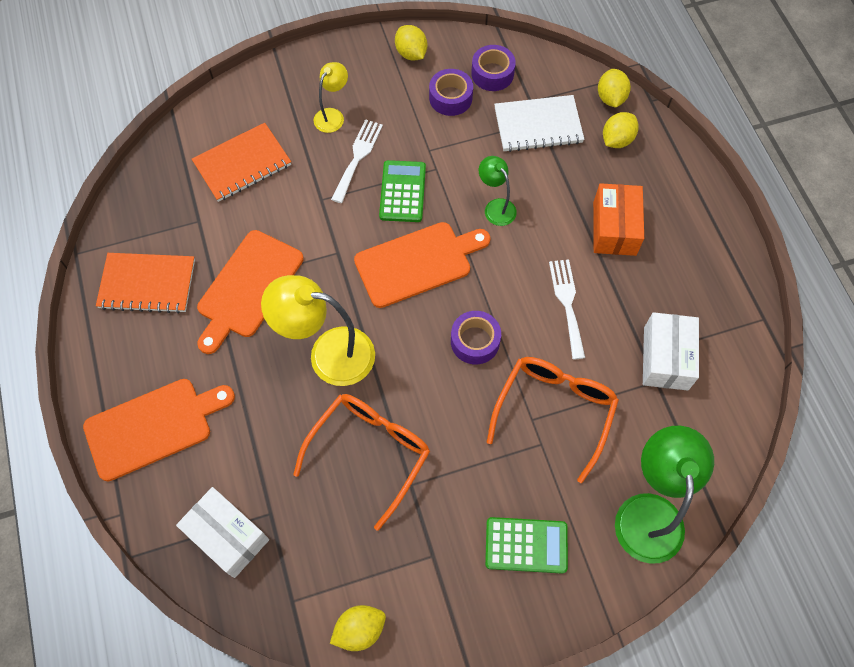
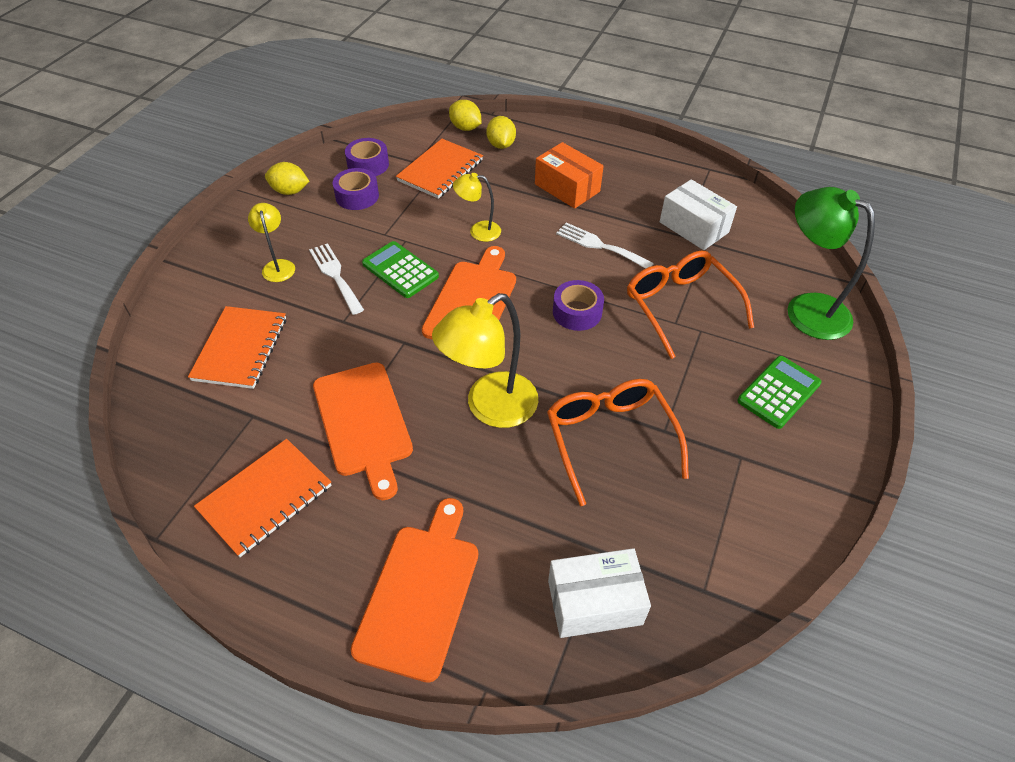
camera: 50 degrees left, 15 degrees down
(359, 629) = (771, 553): yellow lemon -> none
(496, 207) = (478, 231): green lamp -> yellow lamp
(538, 125) = (440, 171): white notebook -> orange notebook

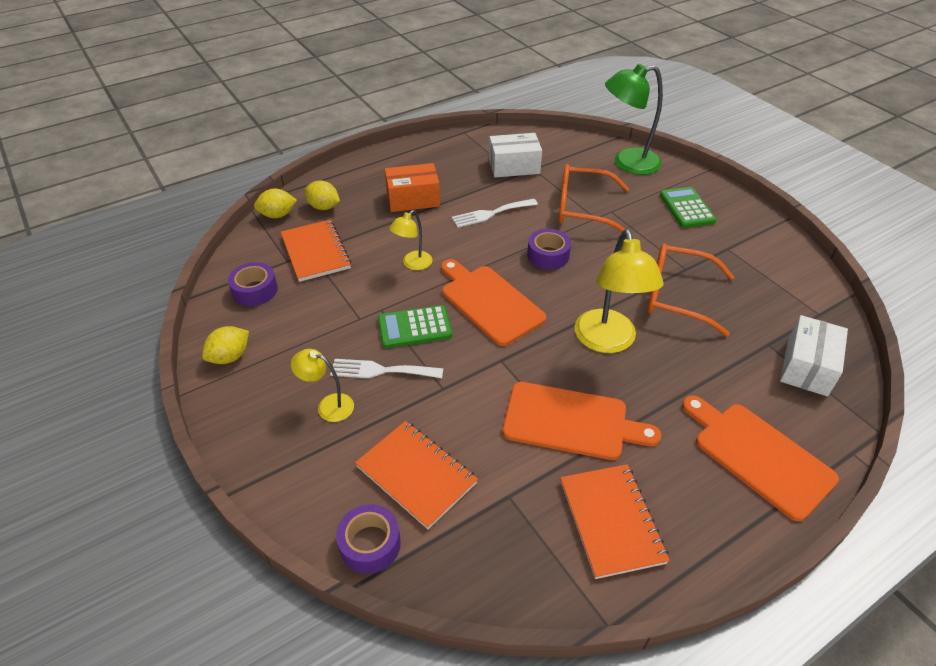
camera: 55 degrees left, 5 degrees down
(357, 196) = (290, 314): purple tape -> purple tape (370, 544)

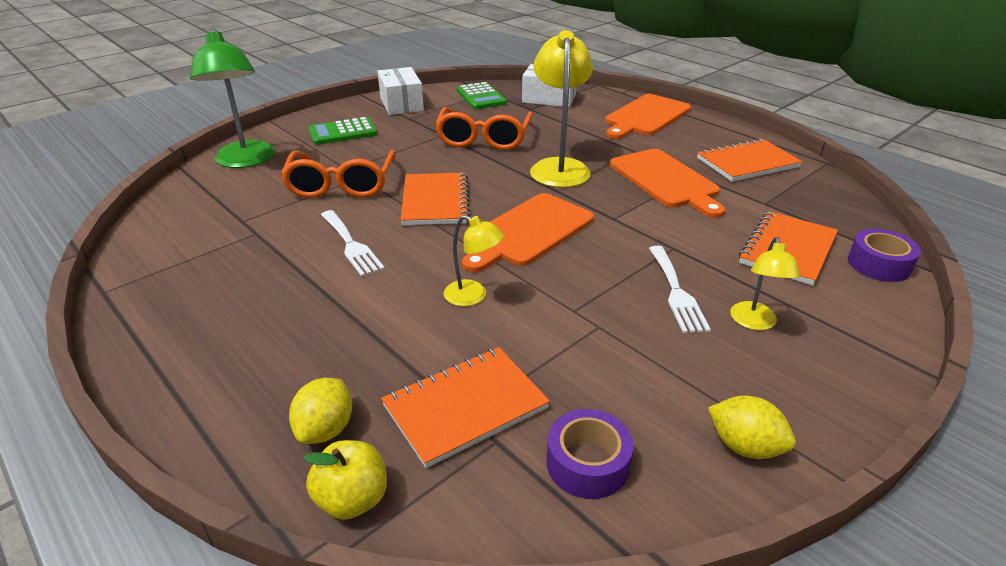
camera: 100 degrees left, 10 degrees down
(278, 215) = (352, 499): yellow lemon -> yellow apple
(413, 199) = (308, 320): orange box -> none
(414, 327) = (594, 278): green calculator -> green calculator (481, 97)
(514, 166) = (232, 236): white box -> white box (401, 104)
(548, 255) = (435, 201): purple tape -> orange notebook
(571, 421) = (666, 180): orange cutting board -> orange cutting board turned 150 degrees clockwise
(607, 341) = (559, 167): yellow lamp -> yellow lamp turned 75 degrees counterclockwise

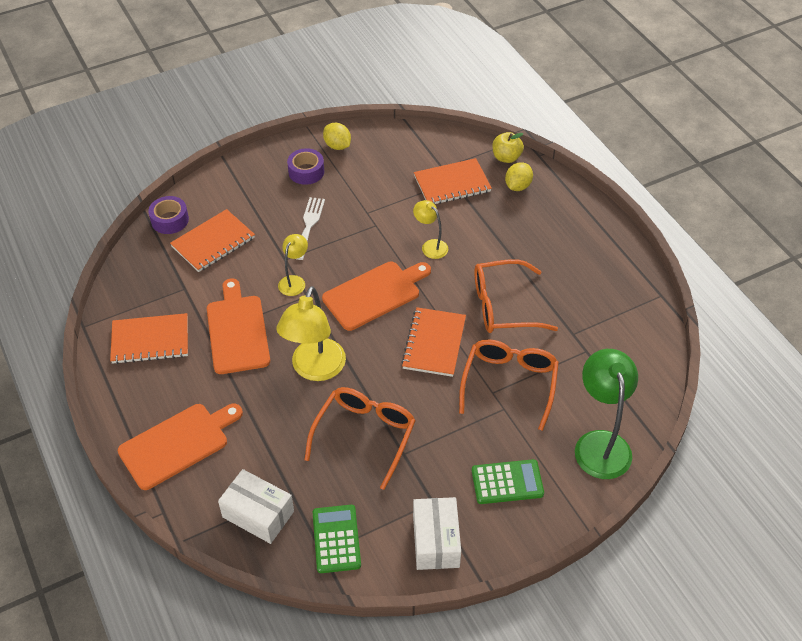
camera: 165 degrees left, 15 degrees up
(351, 245) = (503, 306): white fork -> orange glasses
(587, 463) = (407, 152): purple tape -> purple tape (306, 171)
(754, 323) = (282, 198): yellow lamp -> yellow lamp (294, 281)

